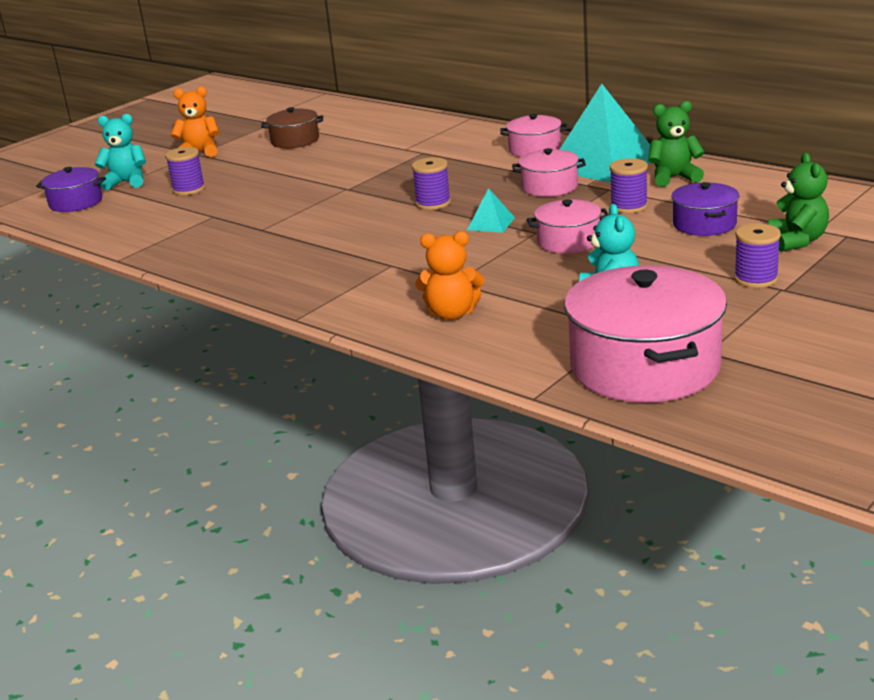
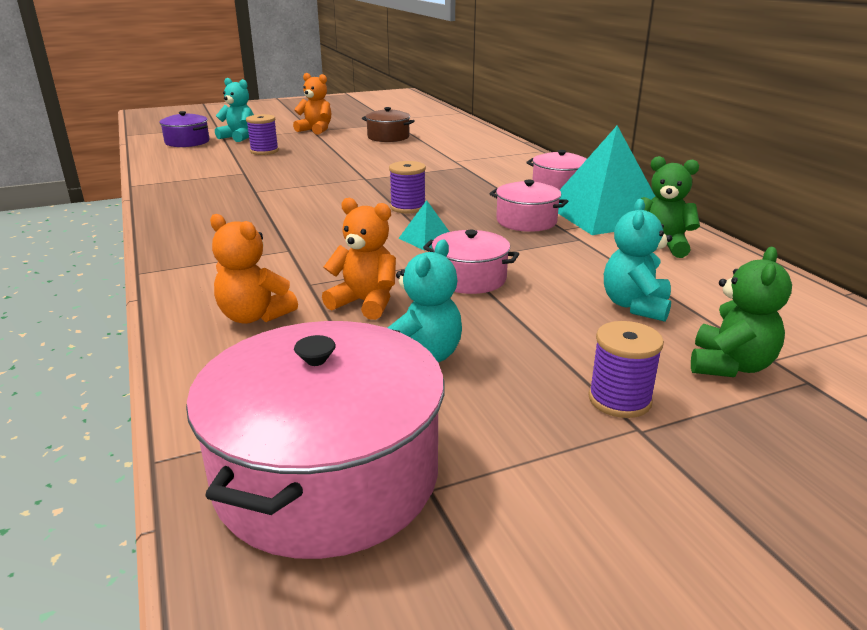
camera: 25 degrees right, 0 degrees up
(518, 280) = (365, 303): none -> orange teddy bear
(629, 206) = (577, 261): purple spool -> none
(704, 224) = (635, 306): purple pot -> turquoise teddy bear

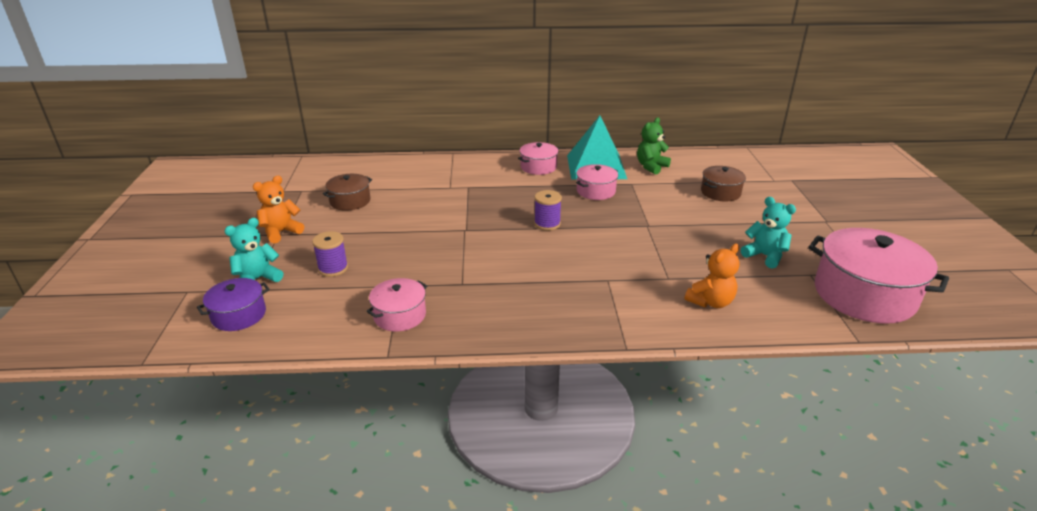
camera: 70 degrees left, 5 degrees up
(365, 303) = (700, 262): orange teddy bear -> none
(426, 239) = (610, 227): turquoise pyramid -> none
(469, 278) = (676, 226): pink pot -> pink pot (400, 315)
(619, 400) = (805, 219): purple spool -> none
(635, 306) = (720, 192): turquoise teddy bear -> brown pot
(730, 366) = (778, 190): green teddy bear -> none

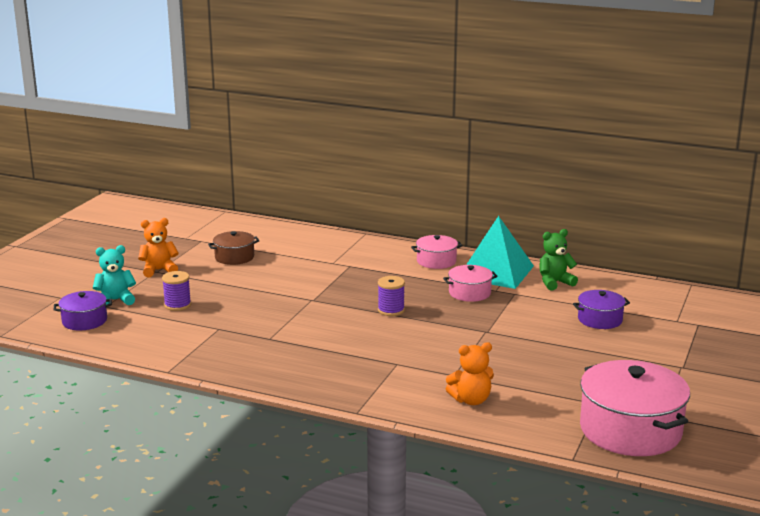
camera: 25 degrees right, 10 degrees down
(400, 315) = (200, 348): pink pot -> none
(720, 192) = (600, 319): brown pot -> purple pot
(765, 256) = (572, 380): turquoise teddy bear -> none

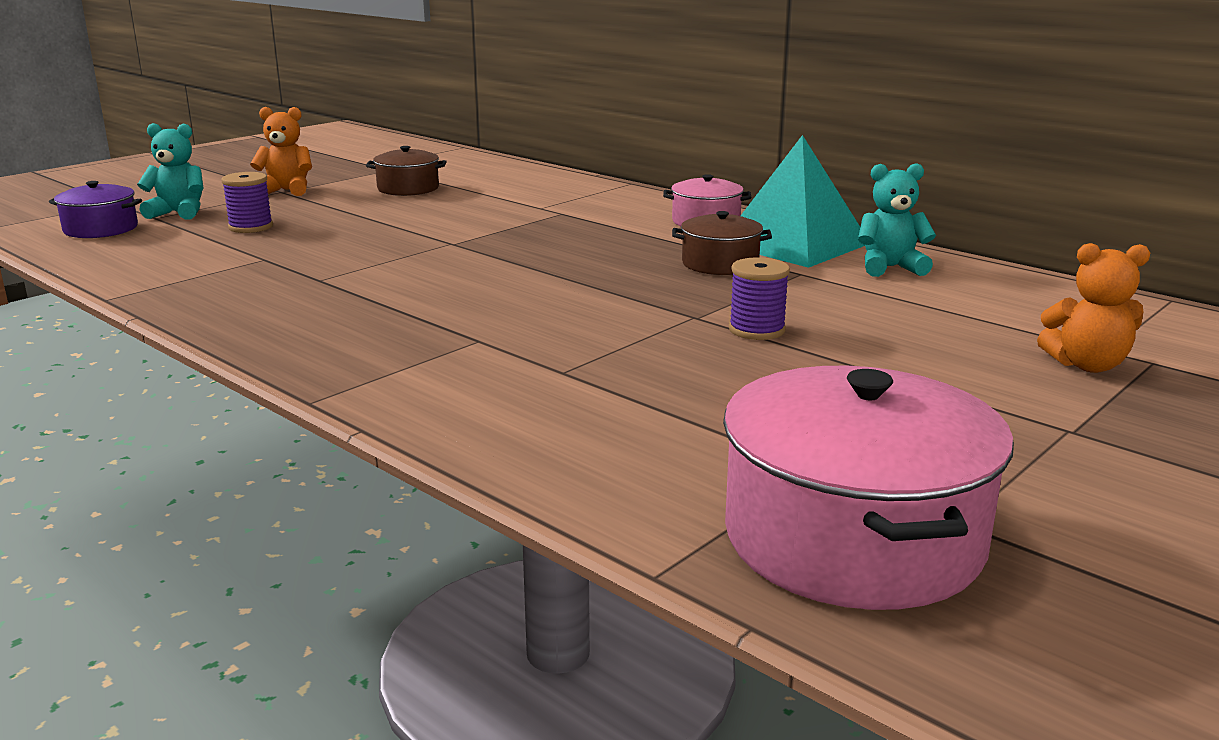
camera: 20 degrees right, 0 degrees up
(391, 310) = (560, 269): purple spool -> purple spool (757, 330)
(469, 293) = (720, 264): pink pot -> brown pot
(471, 400) = (548, 417): orange teddy bear -> orange teddy bear (1087, 365)
(554, 283) = (890, 268): green teddy bear -> turquoise teddy bear
(600, 319) = (937, 328): purple pot -> none

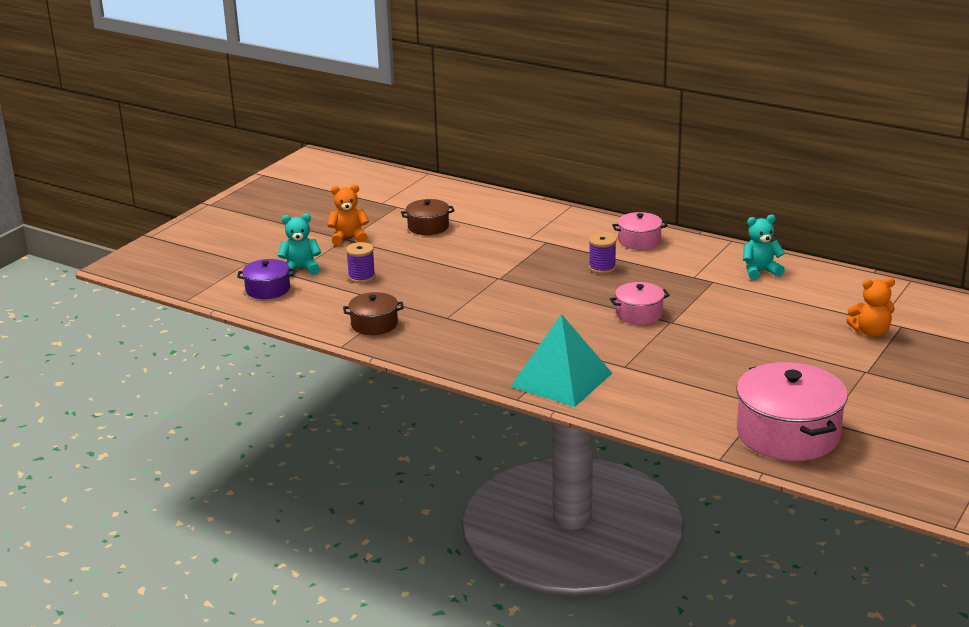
camera: 10 degrees left, 5 degrees up
(645, 302) = (639, 314): none -> pink pot
(720, 264) = (665, 278): brown pot -> brown pot (374, 324)
(757, 330) = (706, 327): purple spool -> purple spool (602, 268)
(794, 243) = (700, 256): turquoise pyramid -> turquoise pyramid (561, 379)

